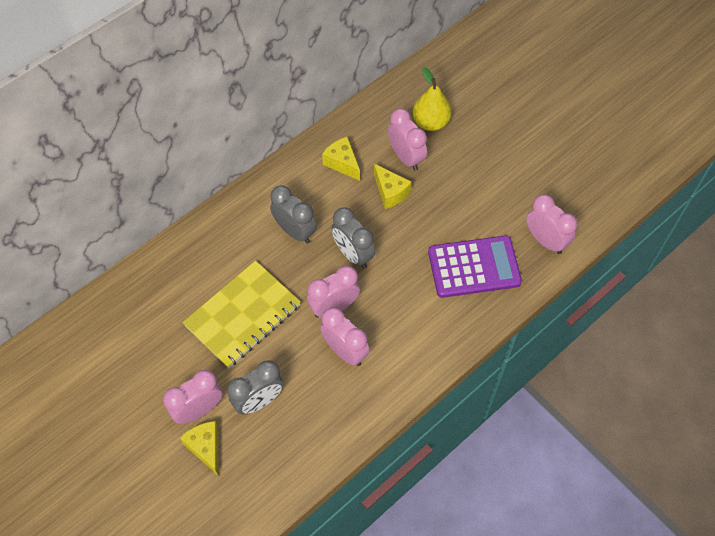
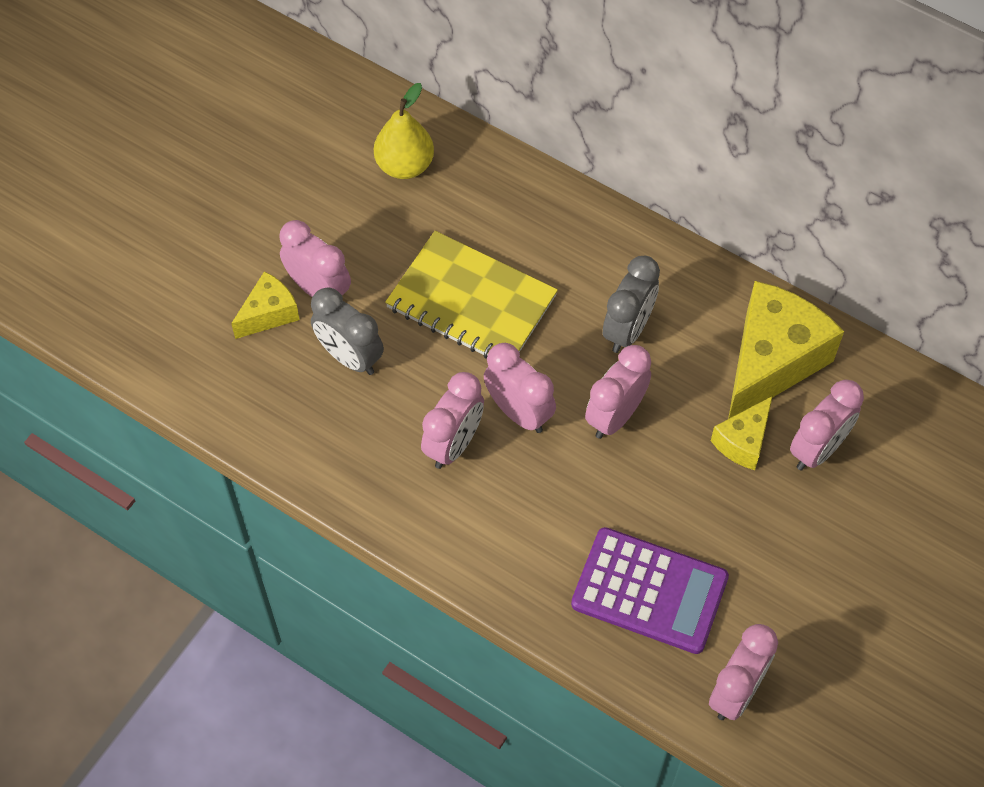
camera: 75 degrees right, 0 degrees up
(342, 163) = (771, 362): yellow cheese -> yellow cheese, size x1.94
(353, 254) = (615, 416): grey clock -> pink clock
(430, 122) = (901, 470): yellow pear -> yellow pear (404, 165)
(474, 267) = (649, 591): purple calculator -> purple calculator turned 45 degrees counterclockwise

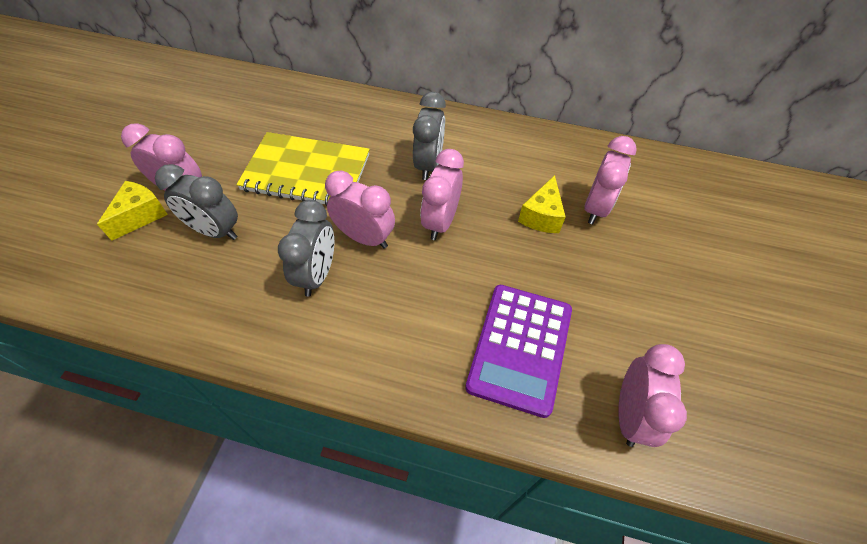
camera: 20 degrees left, 5 degrees down
(404, 165) = (237, 102): yellow pear -> none
(454, 444) = (317, 274): pink clock -> grey clock
(649, 591) = (519, 348): purple calculator -> purple calculator turned 105 degrees clockwise
(771, 362) = (536, 162): yellow cheese -> none

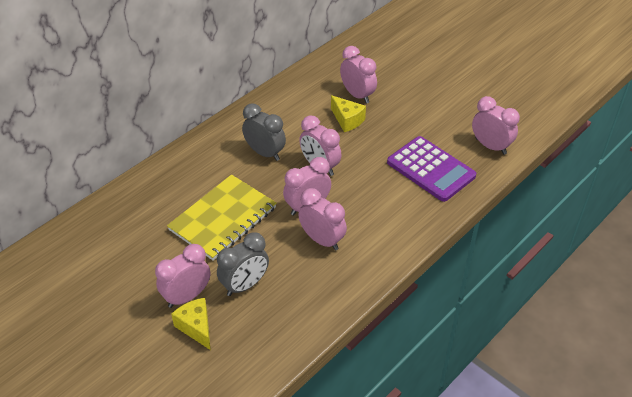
camera: 60 degrees left, 10 degrees down
(317, 274) = (322, 240): grey clock -> pink clock

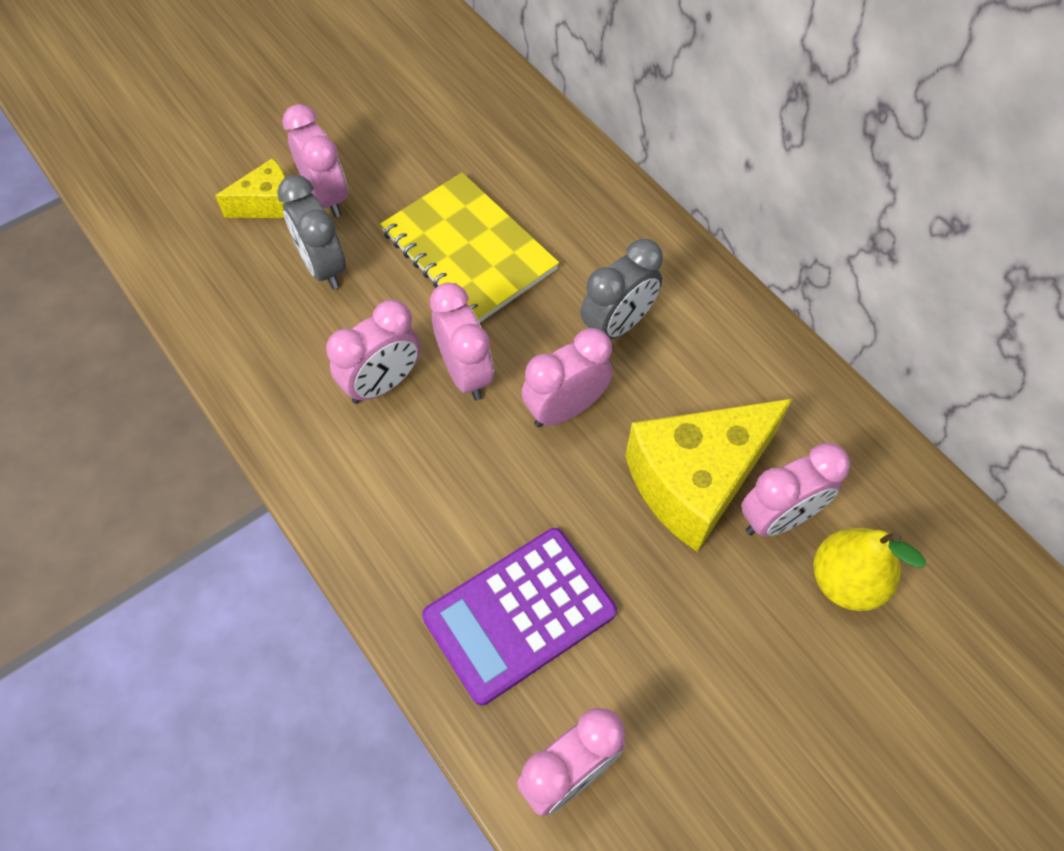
camera: 100 degrees right, 15 degrees up
(347, 120) = (695, 481): yellow cheese -> yellow cheese, size x1.94
(380, 76) = (845, 581): none -> yellow pear

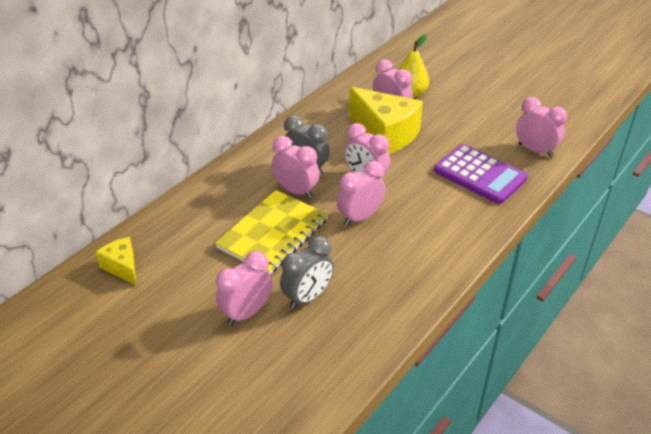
camera: 105 degrees left, 20 degrees down
(268, 204) = (262, 343): yellow cheese -> yellow cheese (122, 267)
(383, 384) = (382, 248): pink clock -> pink clock (296, 191)

